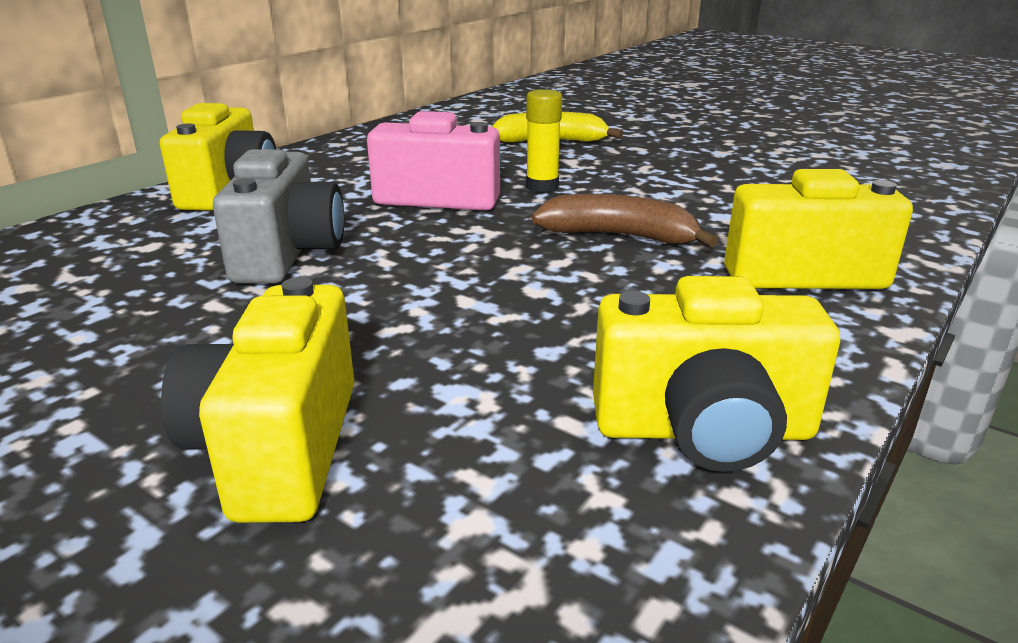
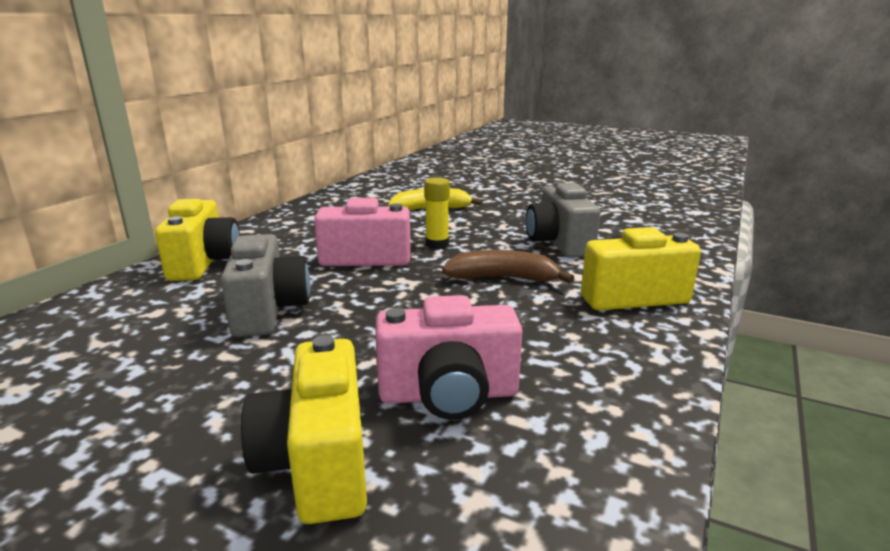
camera: 10 degrees left, 5 degrees down
(485, 381) = (449, 395): none -> pink camera
(703, 431) = (606, 415): yellow camera -> none
(718, 195) = (559, 243): none -> grey camera

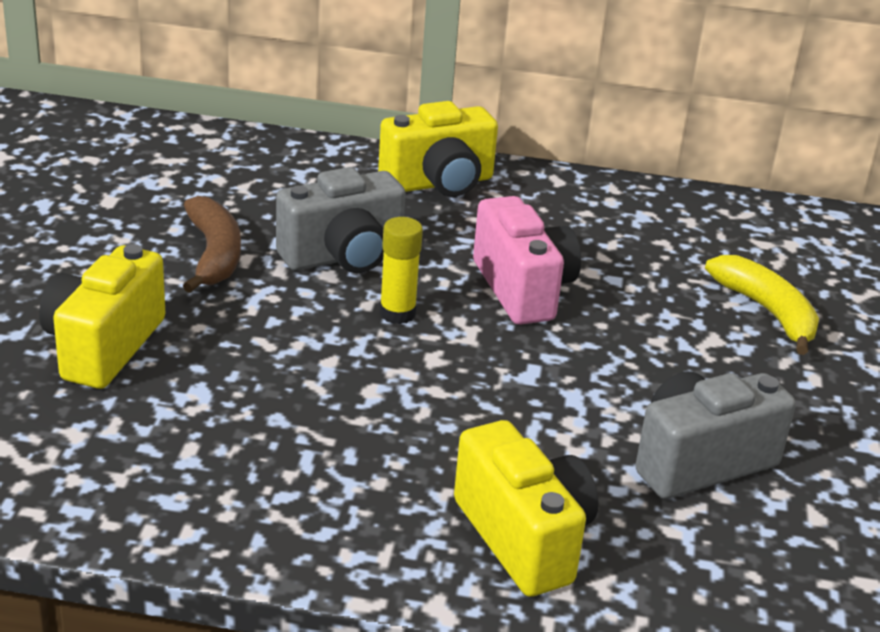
camera: 70 degrees right, 10 degrees up
(318, 463) = (103, 346): yellow camera -> yellow camera turned 45 degrees counterclockwise
(437, 244) = (611, 340): yellow glue stick -> yellow glue stick (397, 313)
(449, 395) = (219, 401): pink camera -> none
(503, 278) = (522, 413): brown banana -> brown banana (214, 255)

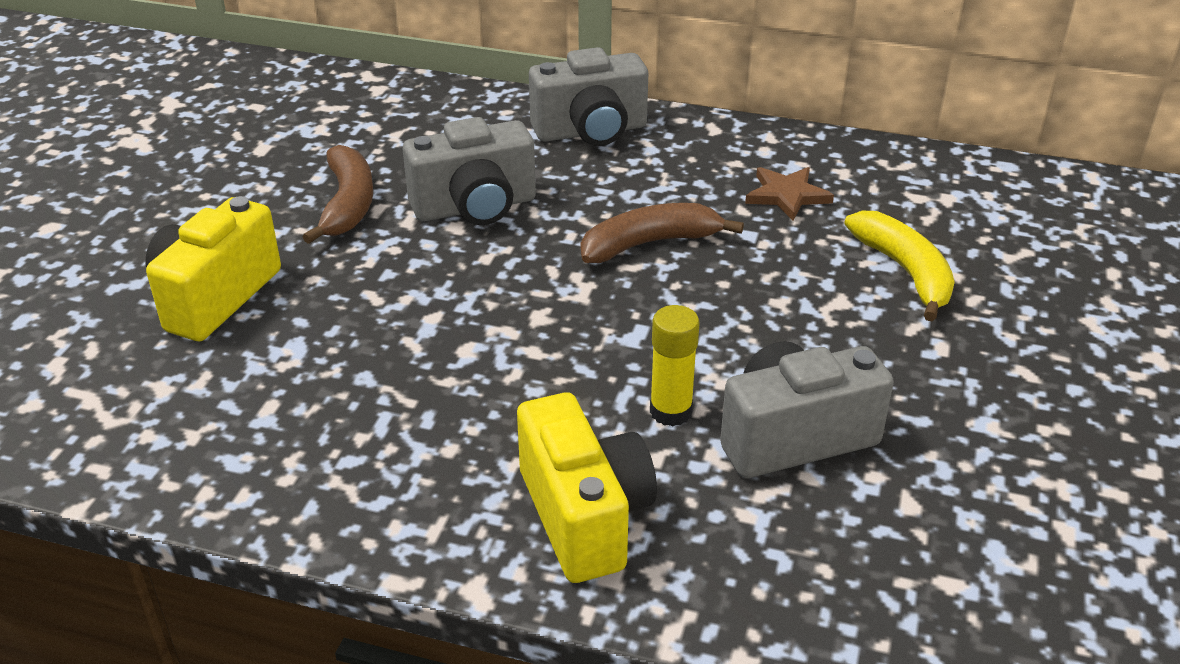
camera: 10 degrees right, 5 degrees up
(397, 313) = (514, 268): yellow glue stick -> yellow glue stick (670, 411)
(439, 183) = (591, 131): yellow camera -> grey camera
(523, 289) = (649, 244): pink camera -> brown banana
(642, 243) = (787, 195): none -> brown star

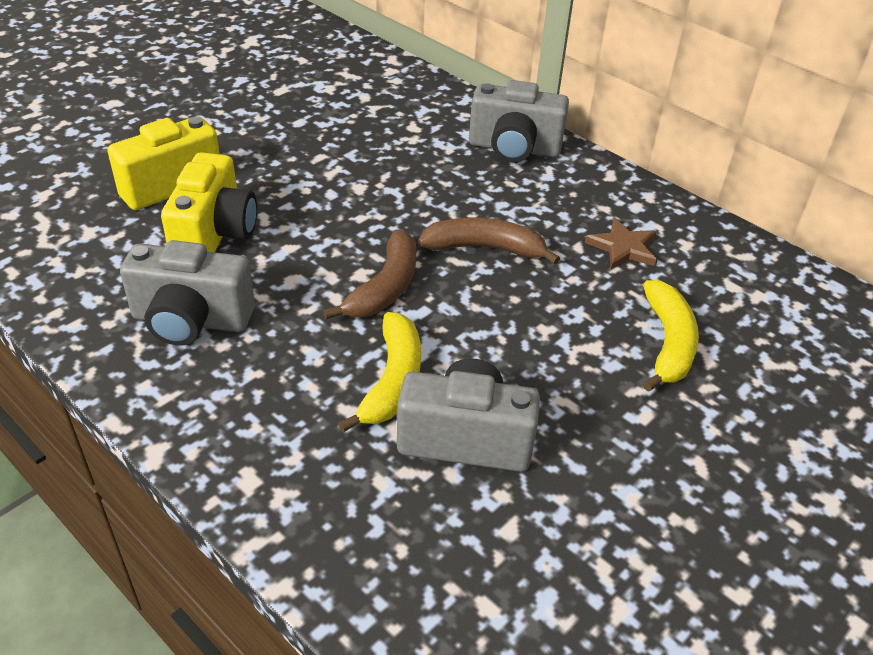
camera: 25 degrees right, 5 degrees up
(347, 204) = (302, 147): brown banana -> brown banana (385, 287)
(475, 207) = (384, 178): grey camera -> grey camera (191, 320)
(584, 516) = (268, 432): yellow camera -> yellow camera (215, 234)
(670, 411) = (392, 381): yellow glue stick -> yellow banana

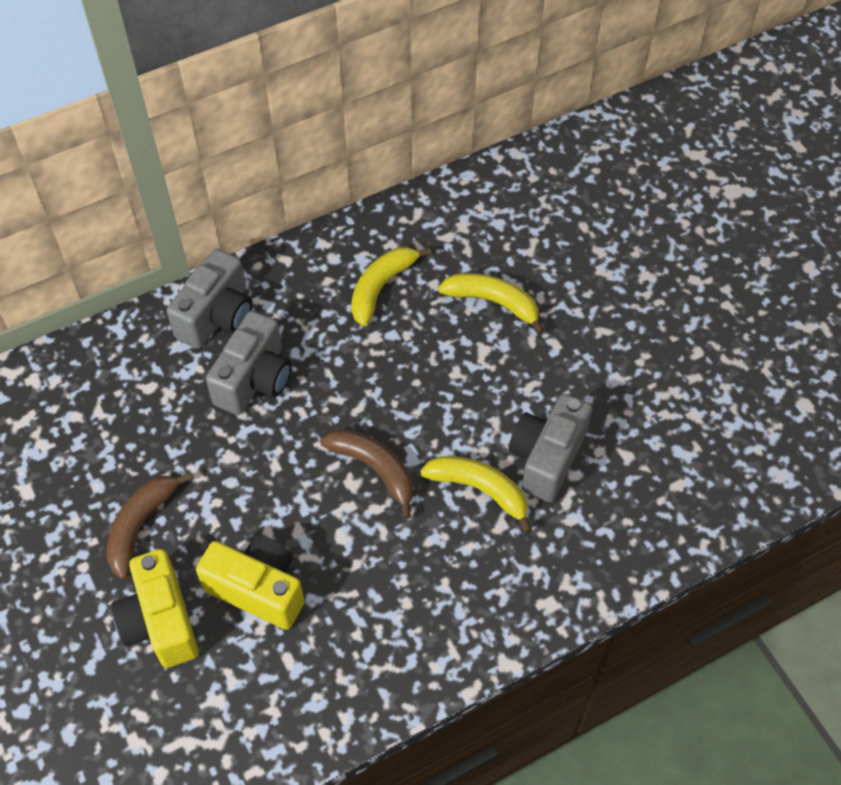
camera: 70 degrees left, 15 degrees up
(191, 320) = (369, 623): grey camera -> grey camera (255, 380)
(485, 248) = (350, 383): brown banana -> brown banana (141, 526)
(623, 247) = (381, 287): brown star -> yellow banana

